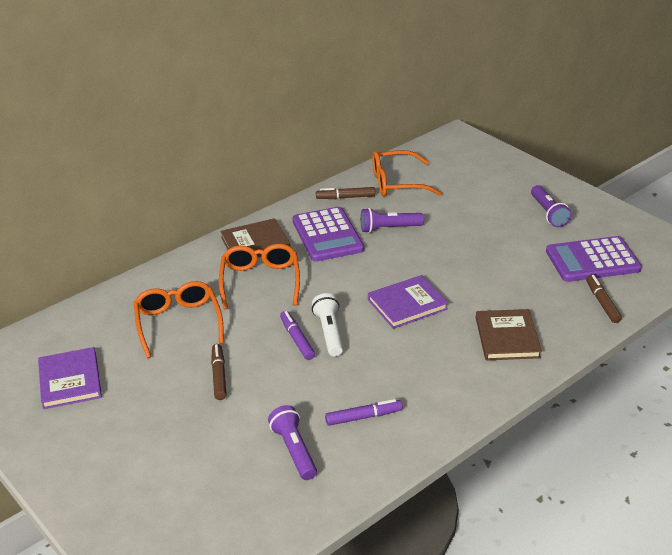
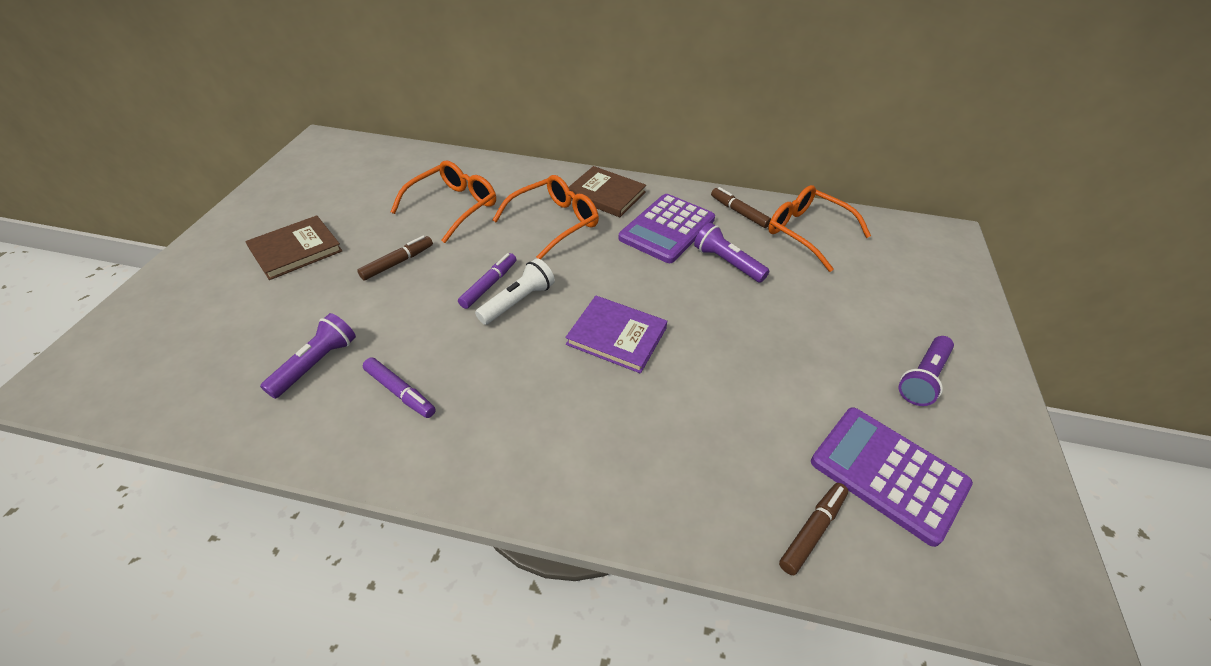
camera: 50 degrees right, 10 degrees up
(70, 380) = (336, 190): purple book -> none
(507, 337) = (640, 455): brown book -> brown book (296, 250)

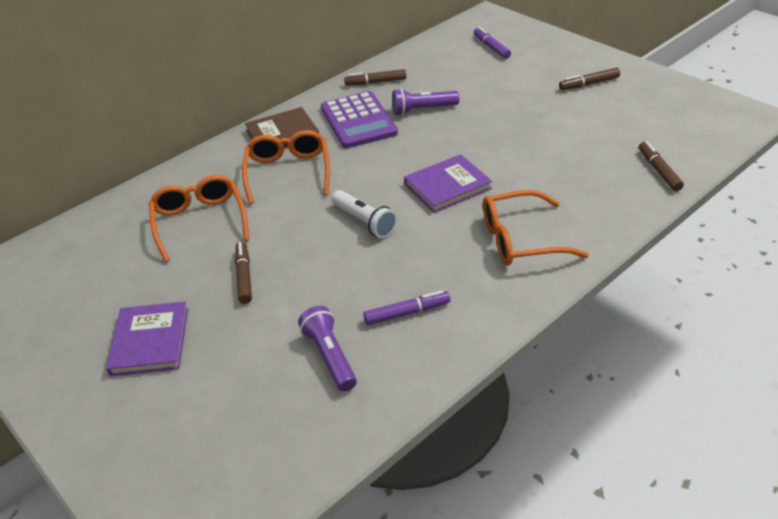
camera: 50 degrees left, 5 degrees down
(296, 250) = (150, 341): brown book -> purple book
(489, 285) = (329, 231): purple marker -> purple marker (491, 47)
(518, 301) = (364, 222): white flashlight -> white flashlight turned 150 degrees clockwise
(807, 232) = (427, 65): orange glasses -> orange glasses (520, 240)
(888, 473) = (642, 128): purple calculator -> none
(923, 378) = (589, 84): purple flashlight -> brown marker

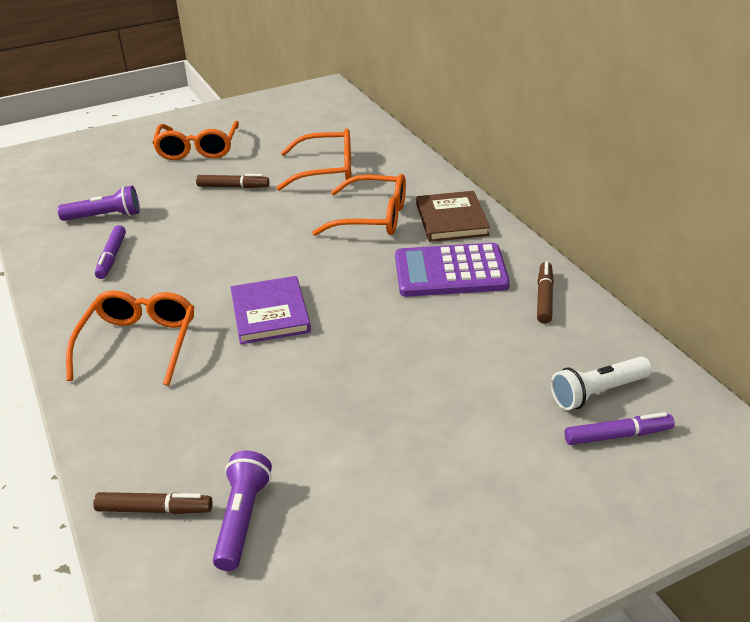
camera: 105 degrees right, 5 degrees down
(150, 341) = (198, 149): purple book -> orange glasses
(364, 222) = (254, 252): white flashlight -> white flashlight (598, 393)
(423, 110) = (449, 325): purple flashlight -> purple flashlight (242, 519)
(589, 84) = (435, 521): brown marker -> none

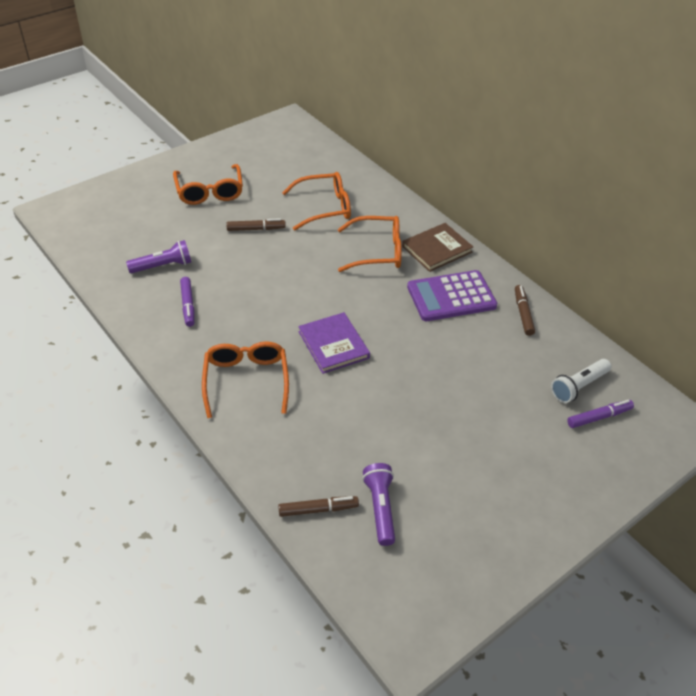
camera: 15 degrees left, 10 degrees up
(451, 220) = (437, 249): brown book -> brown book turned 75 degrees clockwise

